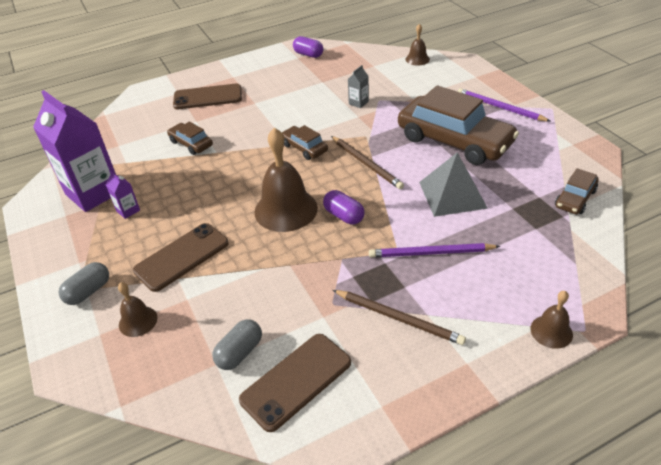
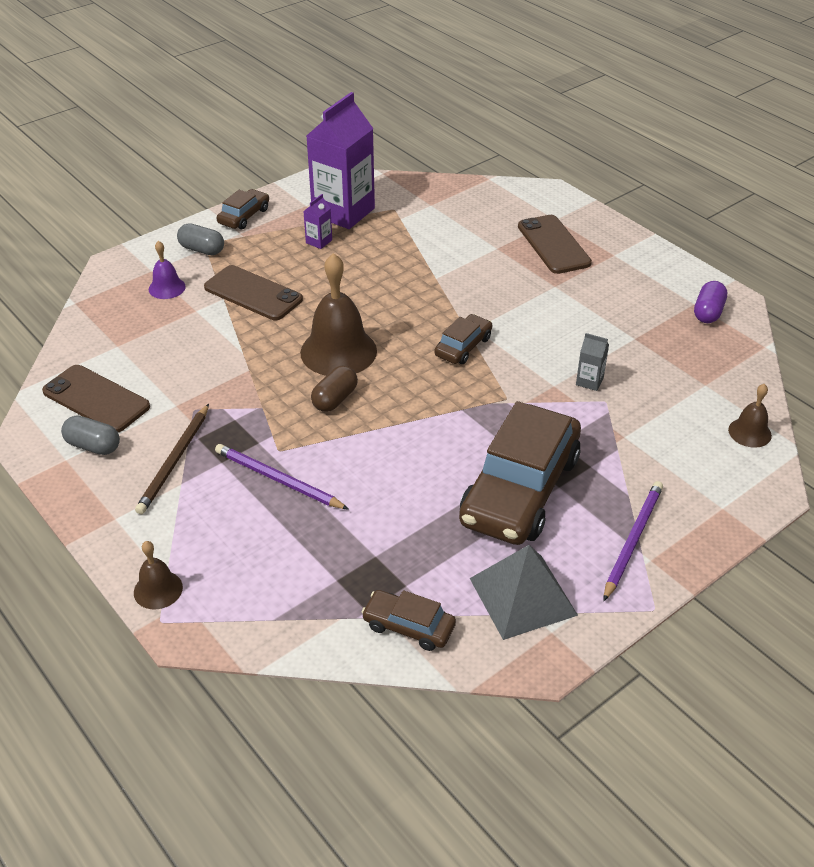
camera: 75 degrees right, 0 degrees up
(138, 321) = (167, 288): brown bell -> purple bell
(191, 144) = (448, 255): brown car -> brown car (244, 216)
(239, 352) = (130, 357): grey capsule -> grey capsule (93, 446)
(344, 215) = (335, 399): purple capsule -> brown capsule
(366, 164) = (442, 406): brown pencil -> none
(430, 253) = (278, 479): purple pencil -> purple pencil turned 45 degrees counterclockwise
(452, 195) = (393, 493): grey pyramid -> grey pyramid (522, 596)

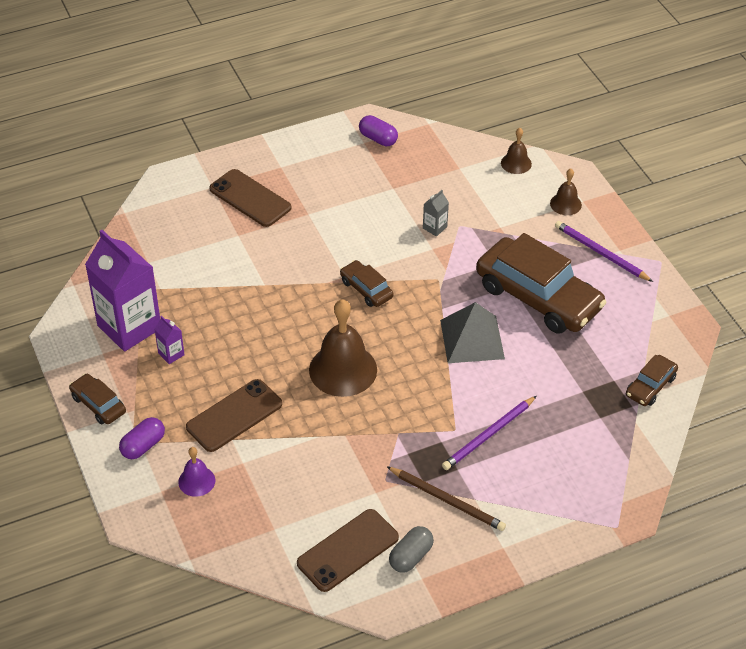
camera: 75 degrees left, 5 degrees up
(158, 589) = (586, 525): brown bell -> brown bell (565, 204)
(202, 250) = (143, 446): grey capsule -> purple capsule
(335, 399) = (404, 383): brown capsule -> none
(522, 596) = (637, 321): grey pyramid -> grey pyramid (472, 339)
(553, 245) = (250, 198): brown phone -> brown phone turned 45 degrees clockwise

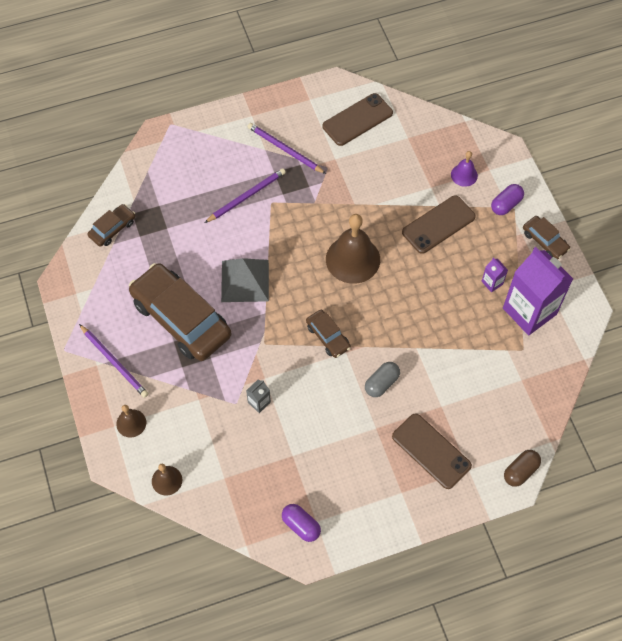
camera: 175 degrees left, 15 degrees up
(159, 188) = (520, 471): none -> brown capsule
(411, 556) = (315, 113): grey capsule -> grey capsule (381, 383)
(447, 500) = (285, 149): brown pencil -> purple pencil

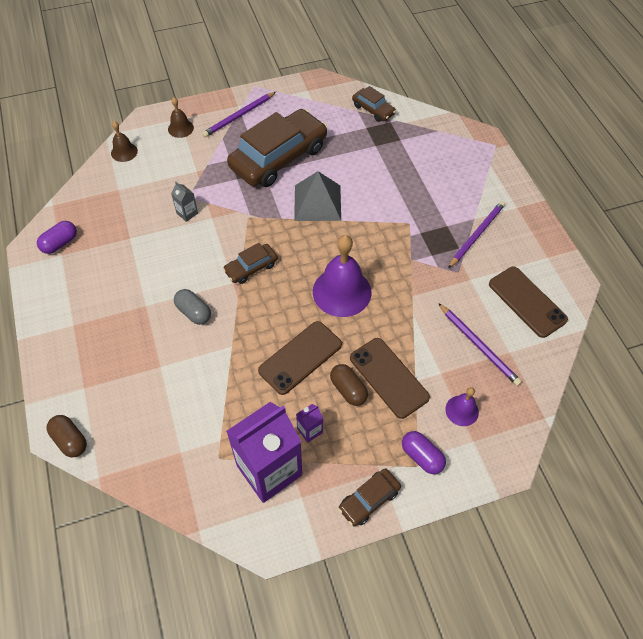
camera: 90 degrees right, 5 degrees down
(246, 196) = (415, 203): purple pencil -> purple pencil (479, 346)
(353, 259) = (342, 291): brown bell -> purple bell
(431, 451) = (111, 353): brown phone -> brown phone (300, 357)
(452, 254) = (348, 389): none -> brown capsule

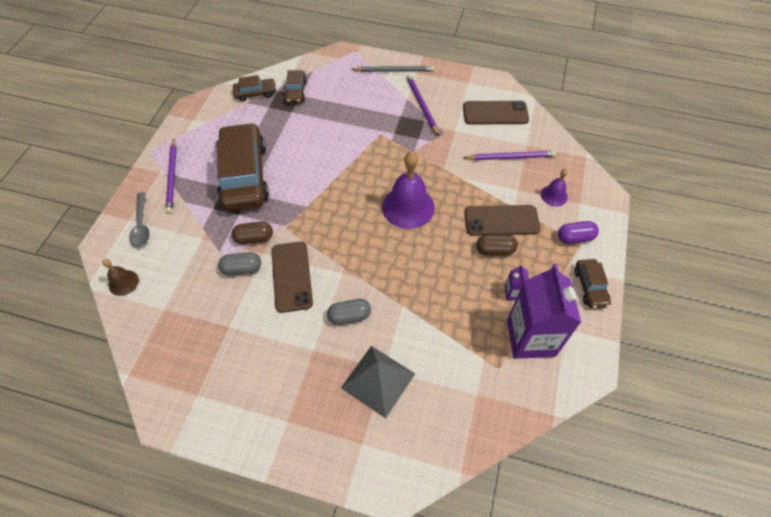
camera: 55 degrees left, 0 degrees up
(60, 243) = (182, 389): purple capsule -> none
(70, 440) = (409, 481): brown capsule -> brown capsule (254, 238)
(180, 128) = (141, 225): brown bell -> grey spoon
(187, 213) = (242, 269): grey carton -> grey capsule
(251, 268) = (338, 252): brown car -> brown car (296, 91)
(300, 357) = (446, 265): brown phone -> brown phone (291, 276)
(317, 202) = (313, 175): grey pyramid -> grey pyramid (378, 380)
(500, 189) = (394, 71): none -> grey pencil

